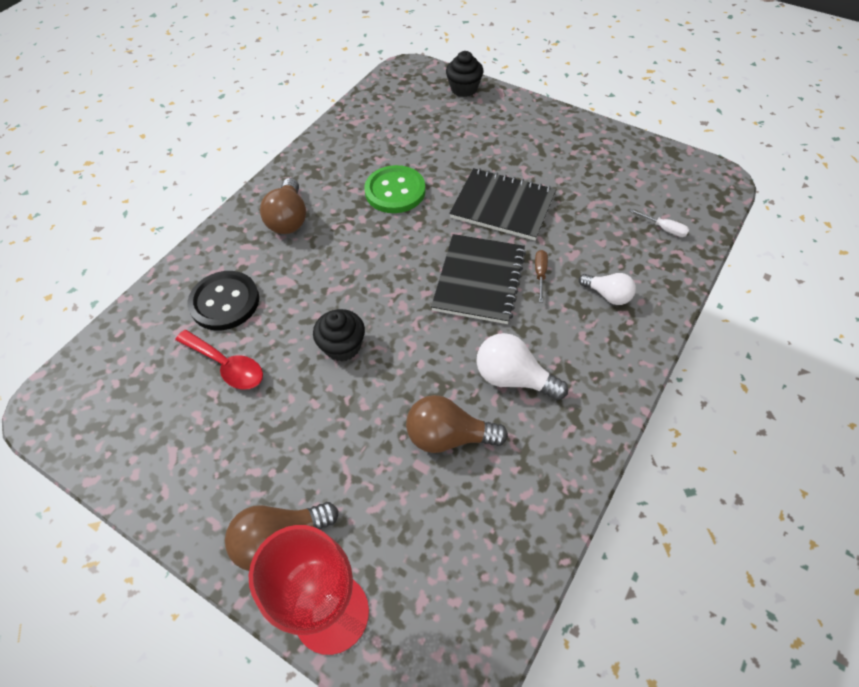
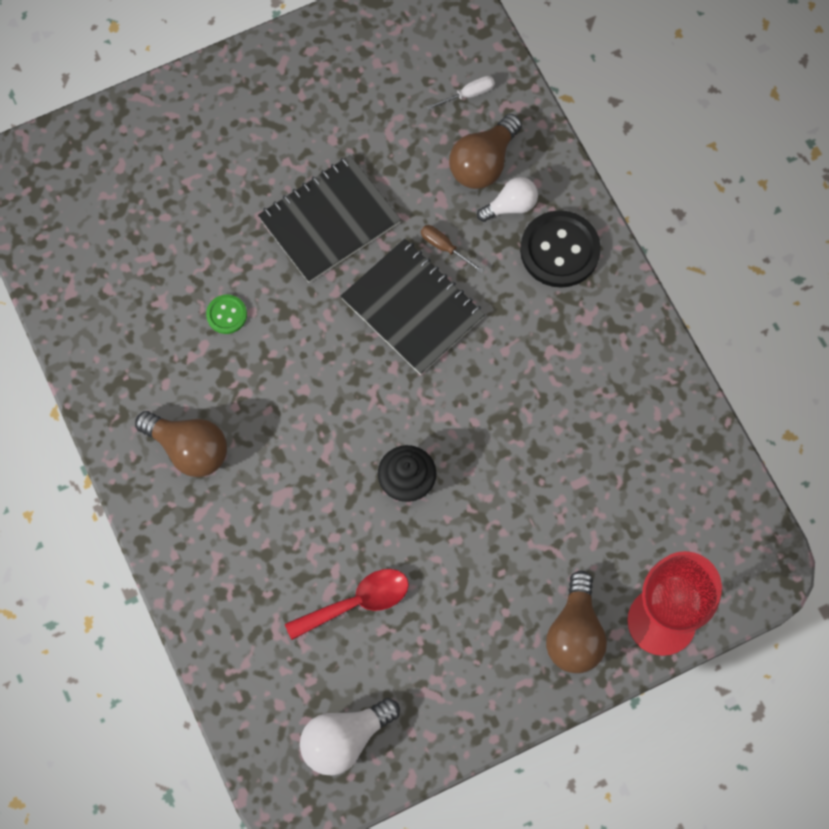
camera: 60 degrees left, 15 degrees up
(225, 302) = (269, 570): black button -> black button (560, 250)
(395, 191) = (226, 315): green button -> green button, size x0.50
(448, 436) = (566, 442): brown light bulb -> brown light bulb (483, 163)
(464, 89) = (104, 135): black cupcake -> none
(513, 378) = (544, 351): white light bulb -> white light bulb (344, 739)

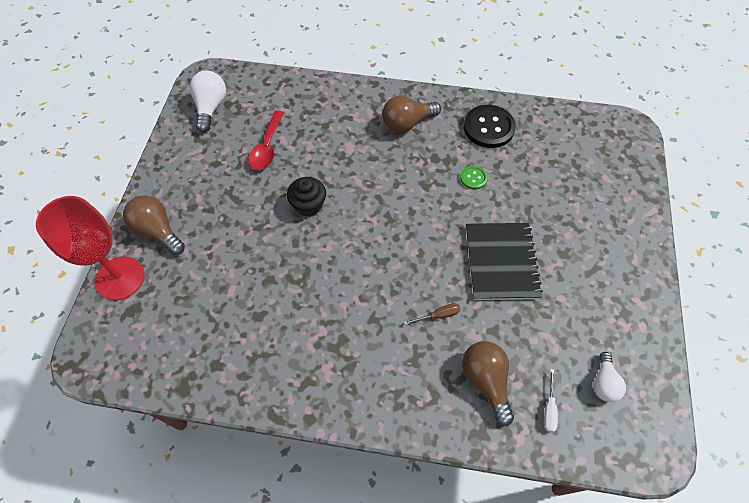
camera: 125 degrees right, 10 degrees down
(412, 308) = (409, 271): black notebook -> none
(510, 206) = (441, 377): white light bulb -> white light bulb (603, 383)
(560, 250) = (386, 386): black button -> black button (488, 128)

